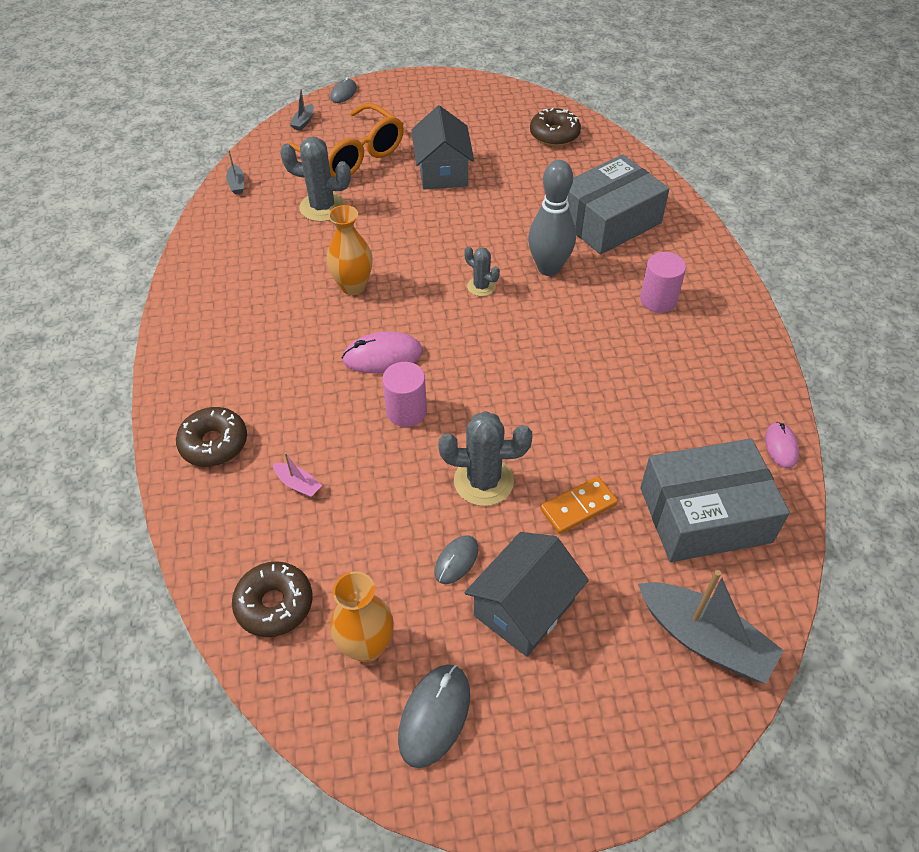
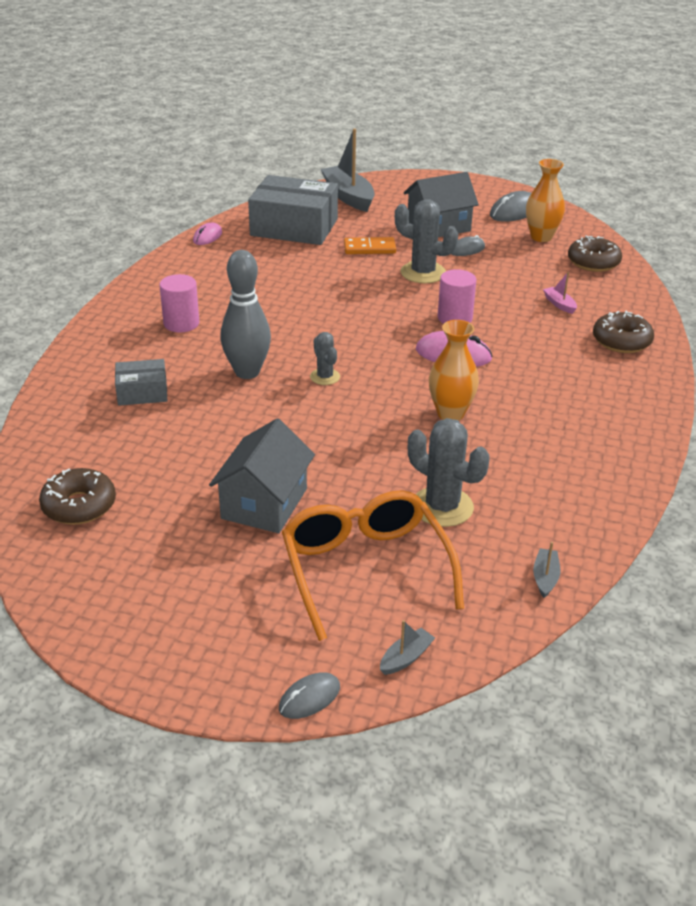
camera: 155 degrees left, 15 degrees down
(609, 221) = (142, 392): grey box -> grey box, size x0.51

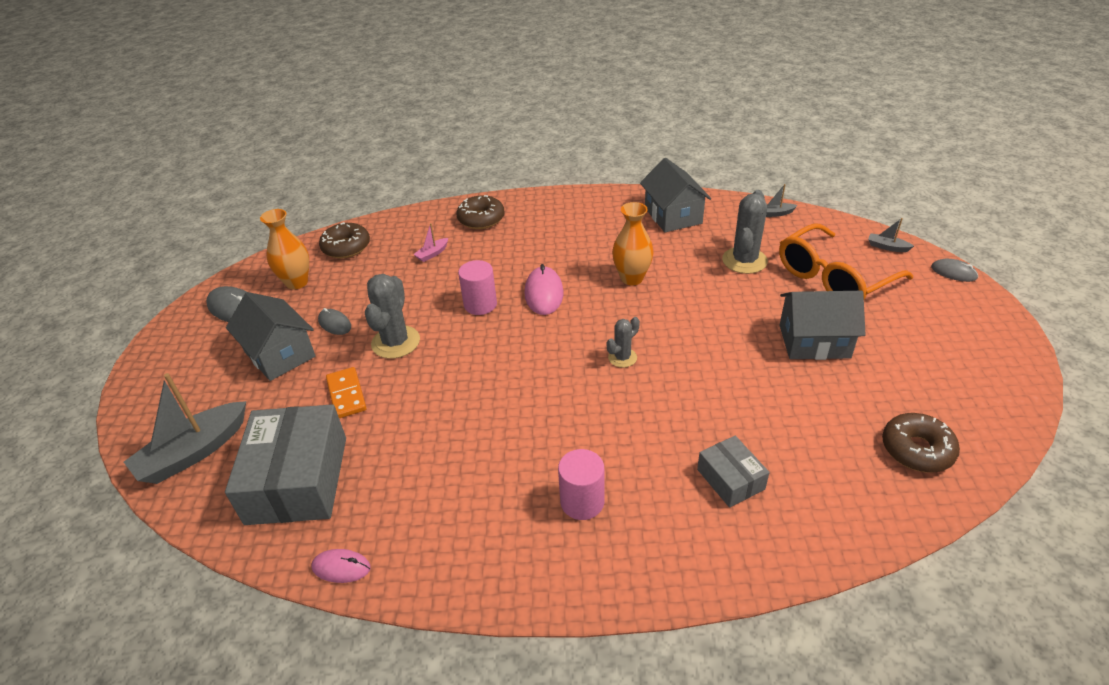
camera: 105 degrees left, 5 degrees up
(247, 372) = (646, 411): grey bowling pin -> none
(576, 481) = (673, 215): none -> grey house

